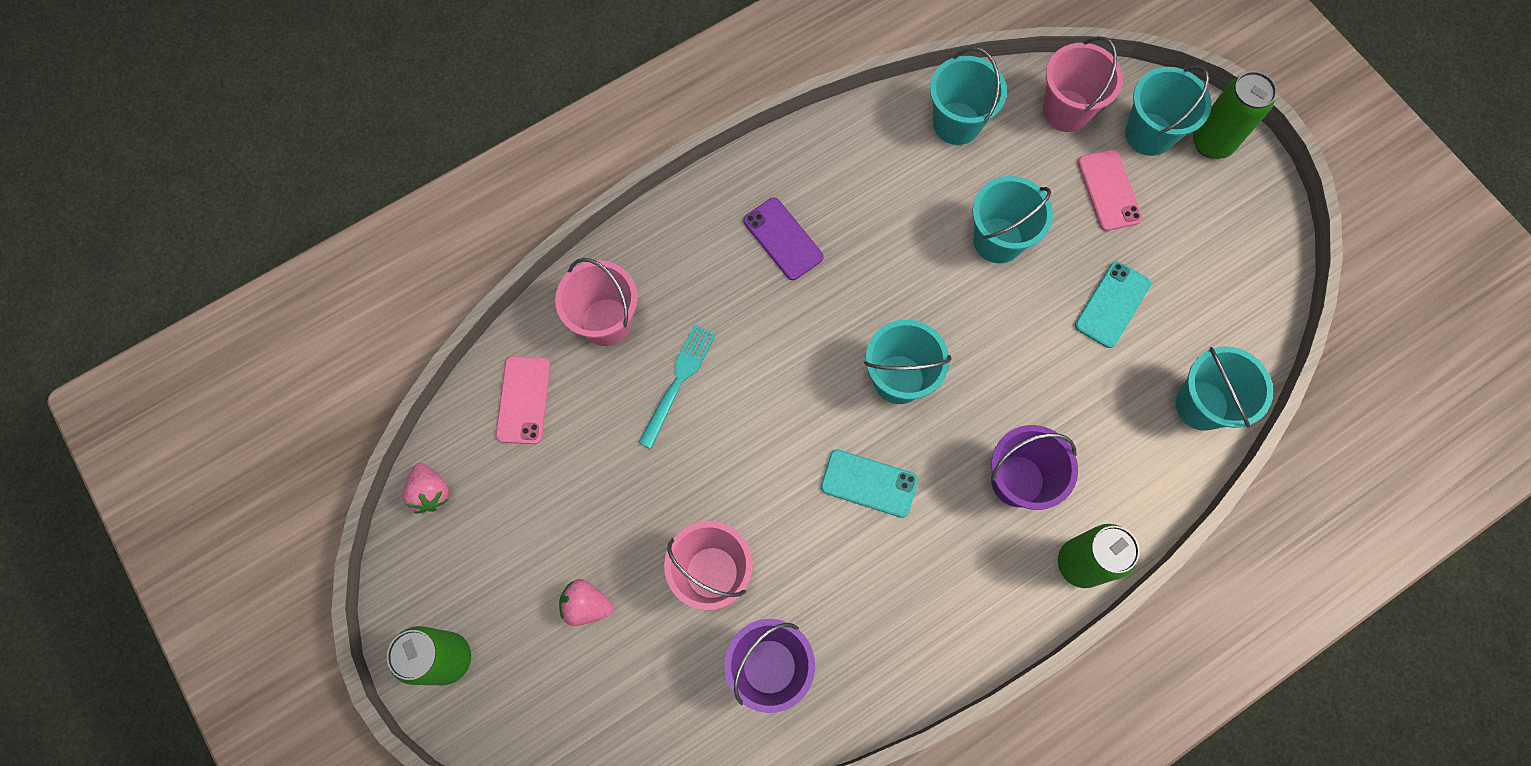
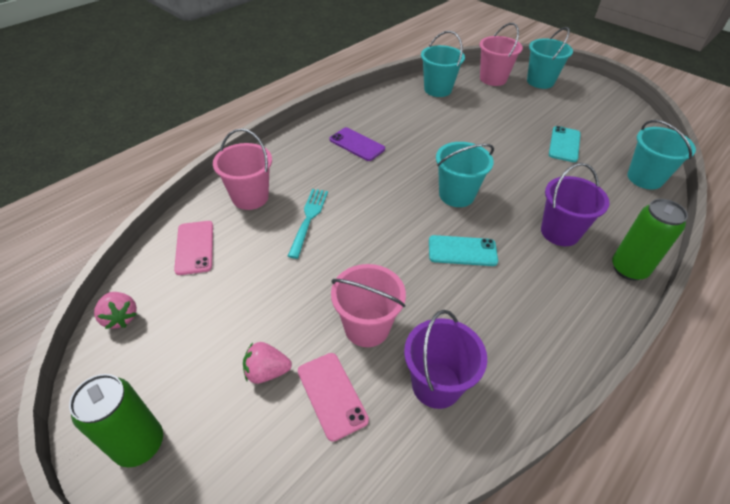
camera: 15 degrees left, 25 degrees down
(998, 240) = (484, 128): turquoise bucket -> none
(1109, 190) = (533, 102): pink phone -> pink phone (332, 395)
(1212, 143) = (573, 80): green can -> none

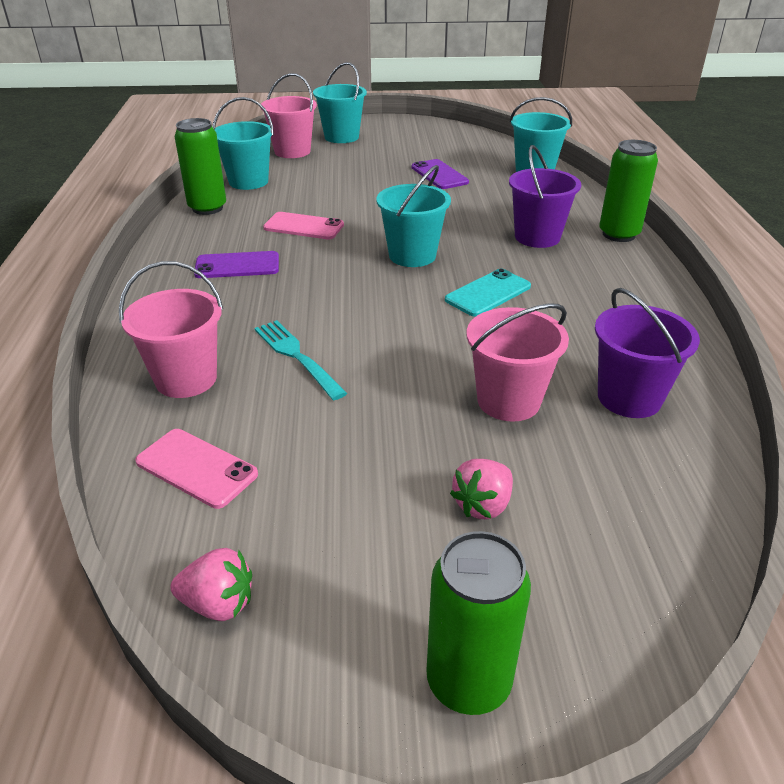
camera: 45 degrees left, 10 degrees down
(332, 395) = (569, 471): pink phone -> pink phone (304, 226)
(392, 97) = (207, 208): none -> green can
(564, 144) = (439, 175): turquoise phone -> purple phone

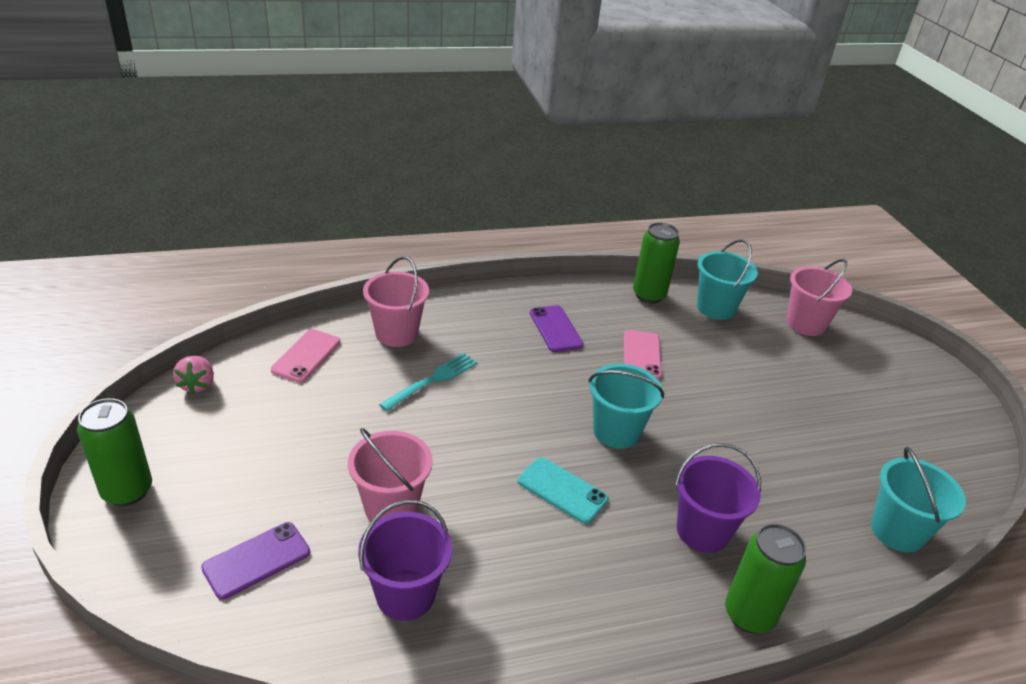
camera: 75 degrees right, 0 degrees up
(341, 137) = (872, 353): turquoise bucket -> none
(439, 175) = (821, 440): purple phone -> purple phone (256, 560)
(483, 505) = (269, 494): pink strawberry -> none

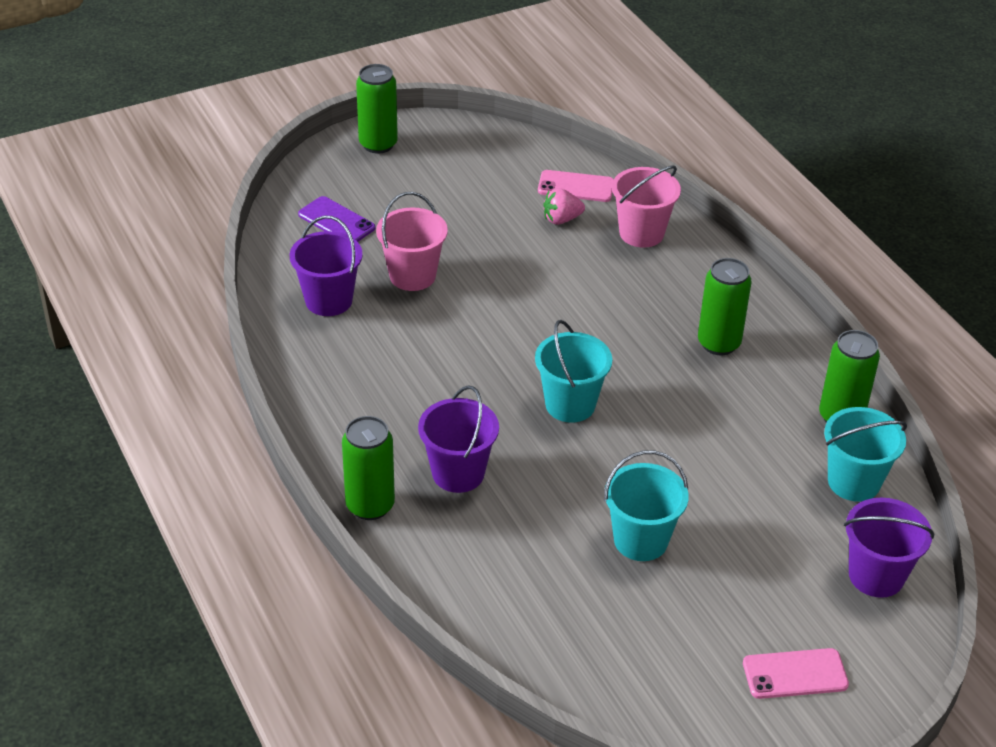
camera: 80 degrees right, 5 degrees up
(197, 385) = (506, 140): pink strawberry -> pink strawberry (561, 219)
(432, 380) = (582, 269): turquoise fork -> none
(555, 329) = (719, 343): purple phone -> green can
(562, 490) = (473, 374): turquoise phone -> none
(642, 355) = (711, 417): pink phone -> pink phone (795, 674)
(805, 324) = (876, 576): pink bucket -> purple bucket
(897, 531) = (515, 630): turquoise bucket -> turquoise bucket (640, 540)

